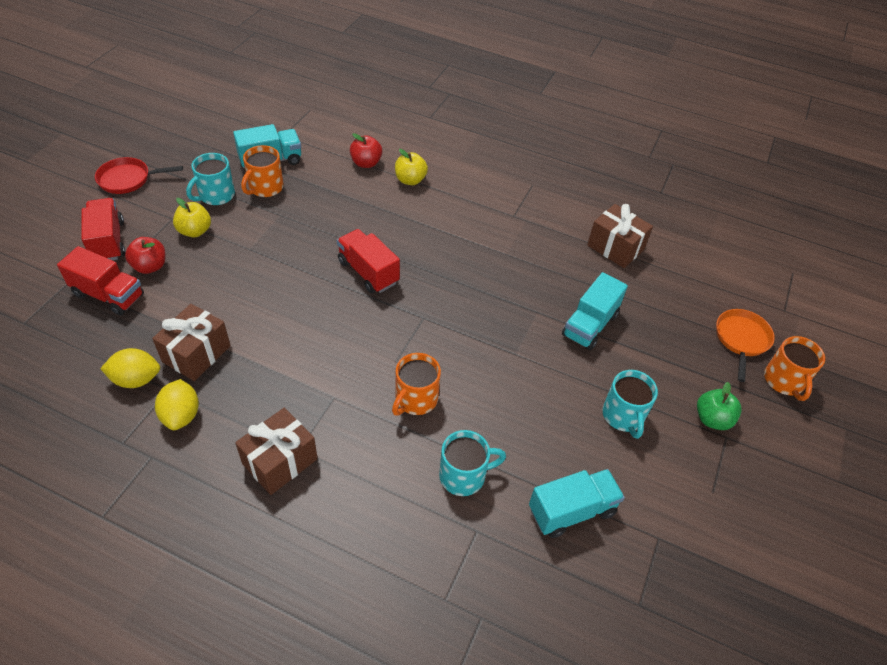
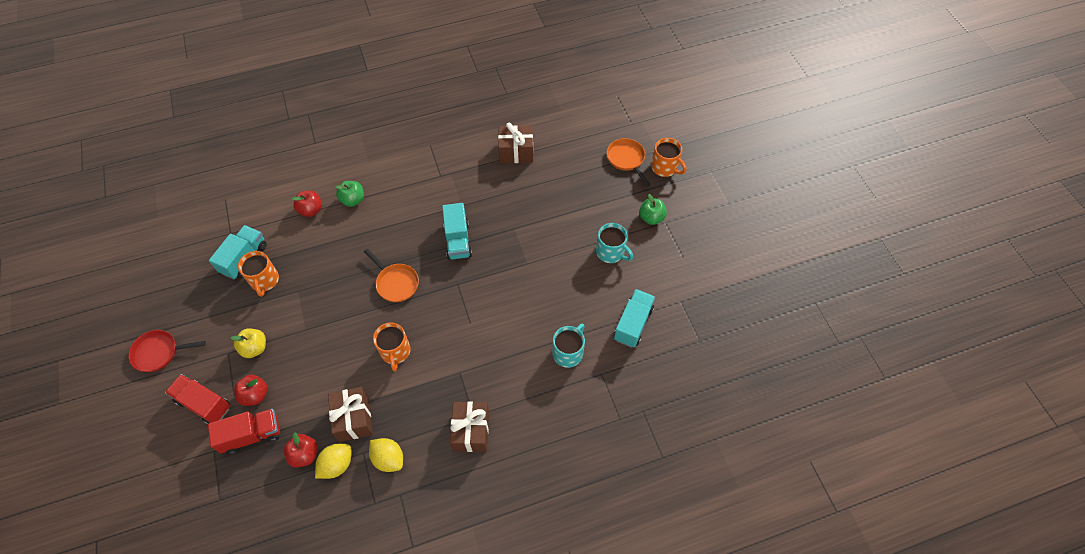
camera: 40 degrees left, 10 degrees up
(124, 347) = (305, 454): none -> red apple
(128, 179) = (159, 352): red pan -> red pan turned 45 degrees clockwise
(216, 195) = (238, 313): turquoise mug -> none
(368, 272) = (396, 283): red truck -> orange pan
(410, 180) = (353, 200): yellow apple -> green apple
(415, 399) = (503, 335): orange mug -> orange mug (395, 352)
(589, 325) = (548, 213): turquoise truck -> turquoise truck (458, 240)

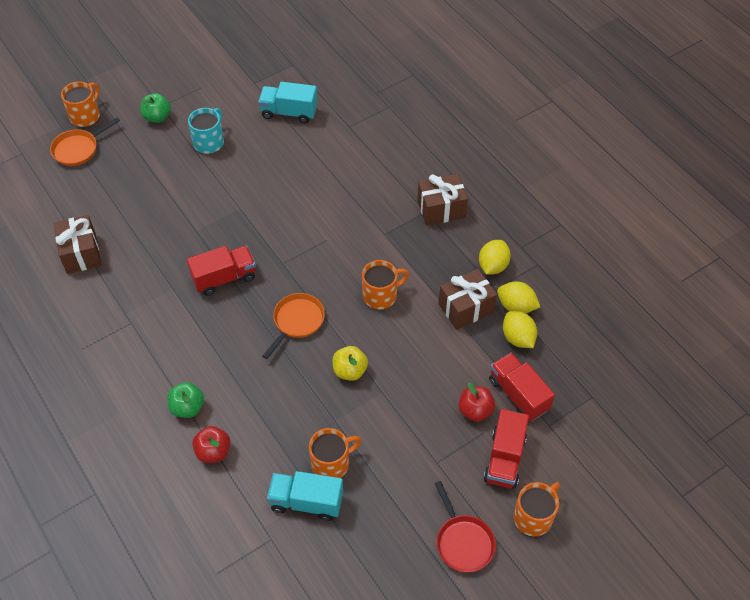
camera: 105 degrees left, 5 degrees down
(148, 410) = (534, 517): none -> orange mug
(255, 348) = (422, 435): yellow apple -> yellow apple (350, 371)
(305, 454) = (518, 338): red apple -> yellow lemon
(458, 240) = (224, 278): turquoise truck -> red truck
(568, 352) = (335, 154): turquoise mug -> none

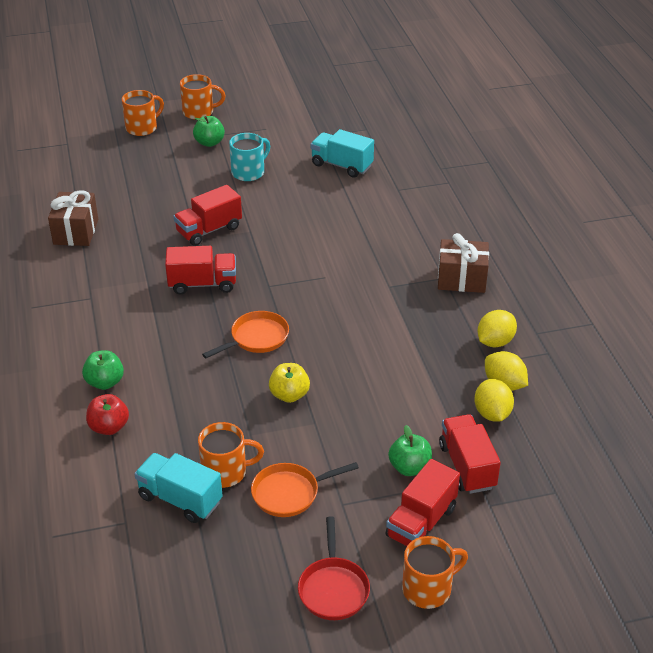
camera: 20 degrees right, 15 degrees down
(78, 149) = (120, 151): orange pan -> orange pan (290, 493)
(203, 217) = (209, 230): none -> red truck
(381, 295) = (357, 338): orange mug -> orange mug (199, 112)
(466, 308) = (445, 372): brown gift -> none
(475, 410) = (409, 468): red apple -> green apple

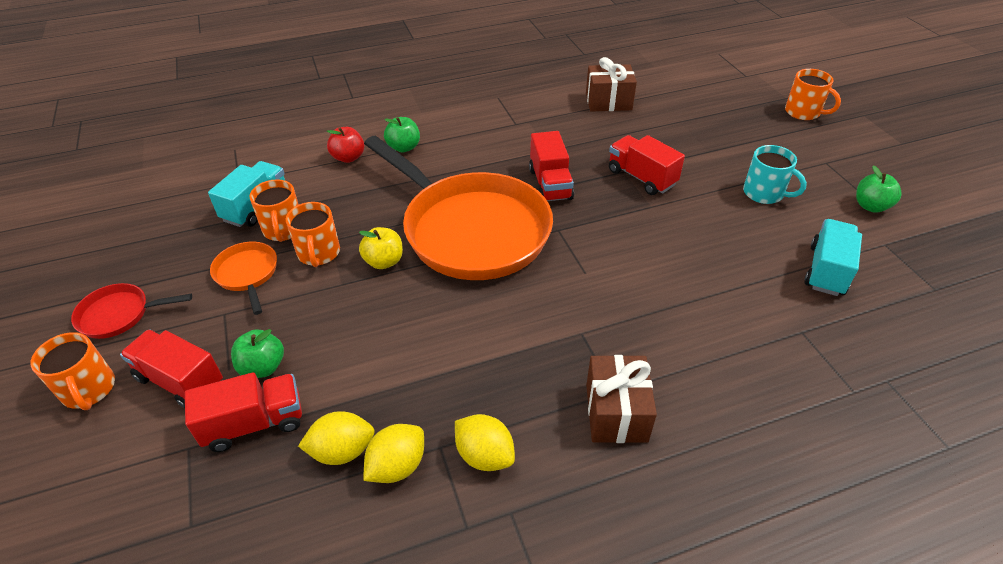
camera: 85 degrees right, 5 degrees up
(199, 112) = (863, 144): orange mug -> orange mug (319, 253)
(209, 143) = (805, 158): green apple -> green apple (870, 206)
(256, 338) = (470, 229): orange pan -> orange pan, size x2.38

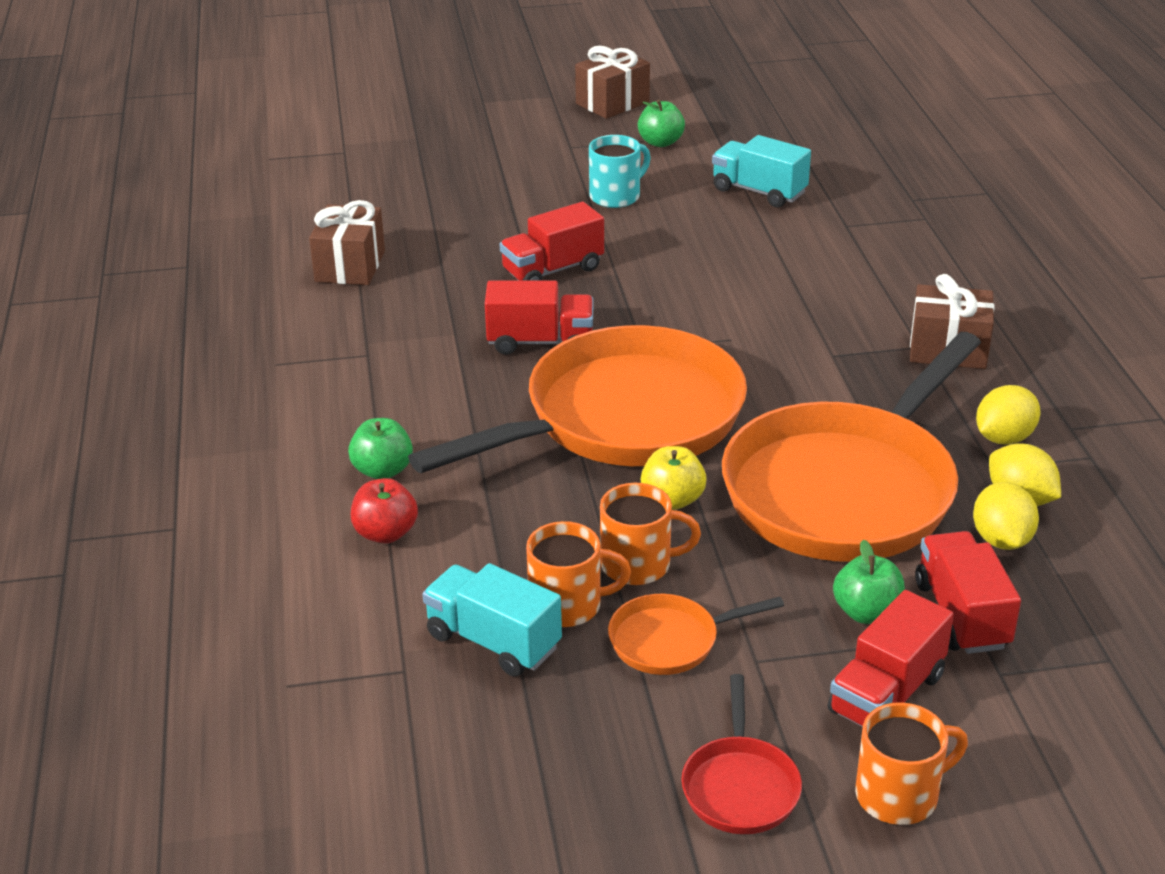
camera: 80 degrees left, 10 degrees down
(403, 349) = (846, 489): none -> orange pan
(803, 112) = (457, 135): orange mug -> none
(918, 174) = (612, 103): none -> brown gift

